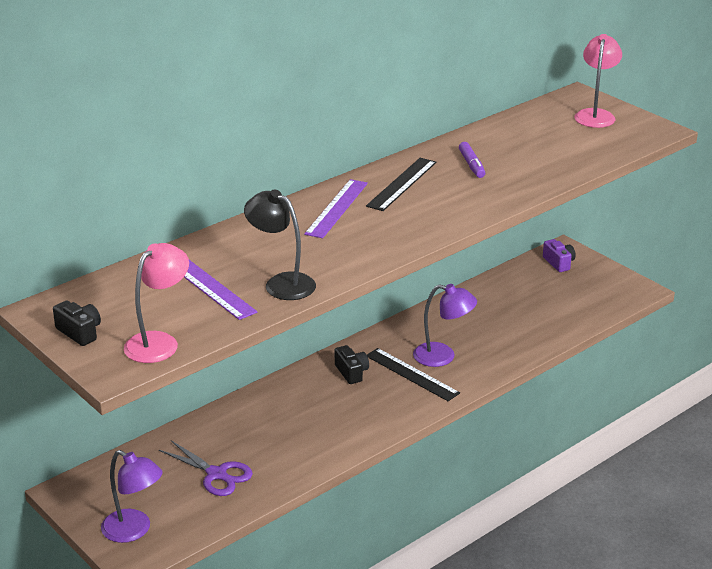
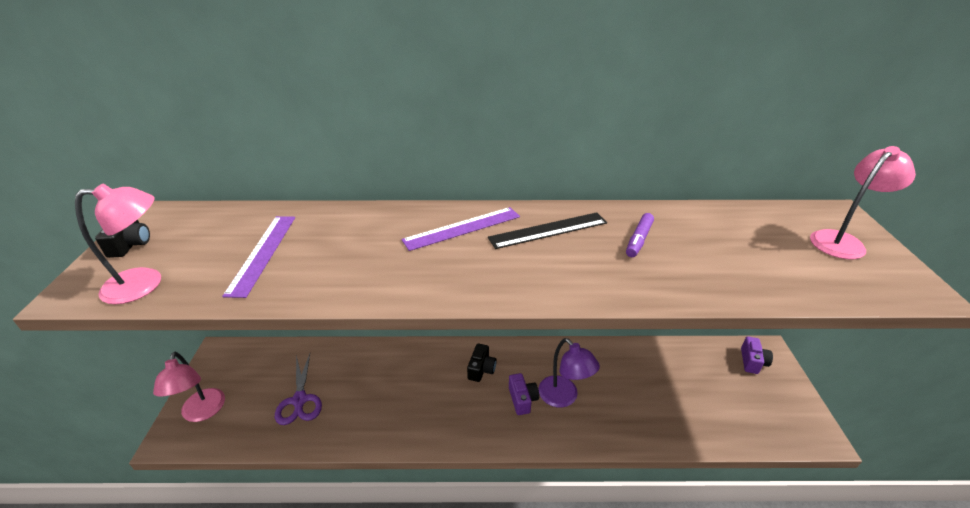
camera: 40 degrees right, 5 degrees up
(134, 530) = (202, 412): purple lamp -> pink lamp
(281, 283) = (310, 278): black lamp -> none
(412, 374) = (522, 399): black ruler -> purple camera

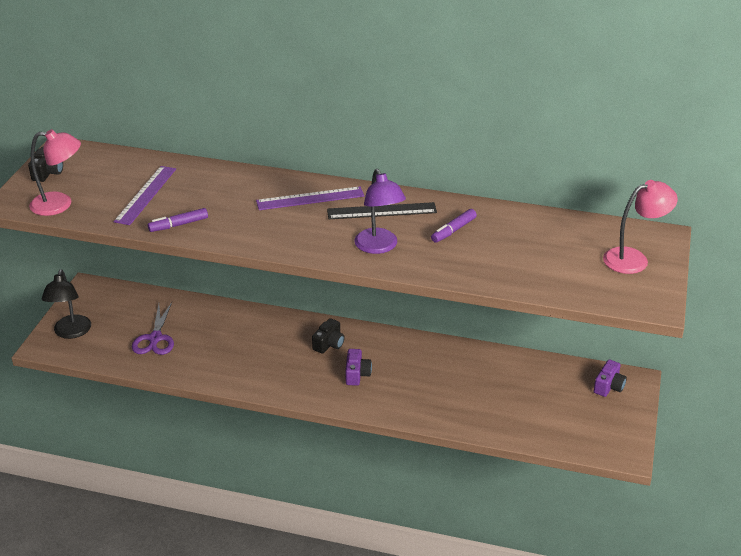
camera: 15 degrees right, 0 degrees up
(202, 412) = (71, 332): pink lamp -> black lamp
(313, 286) = (178, 225): none -> purple marker
(563, 397) = (397, 380): purple lamp -> purple lamp (379, 247)

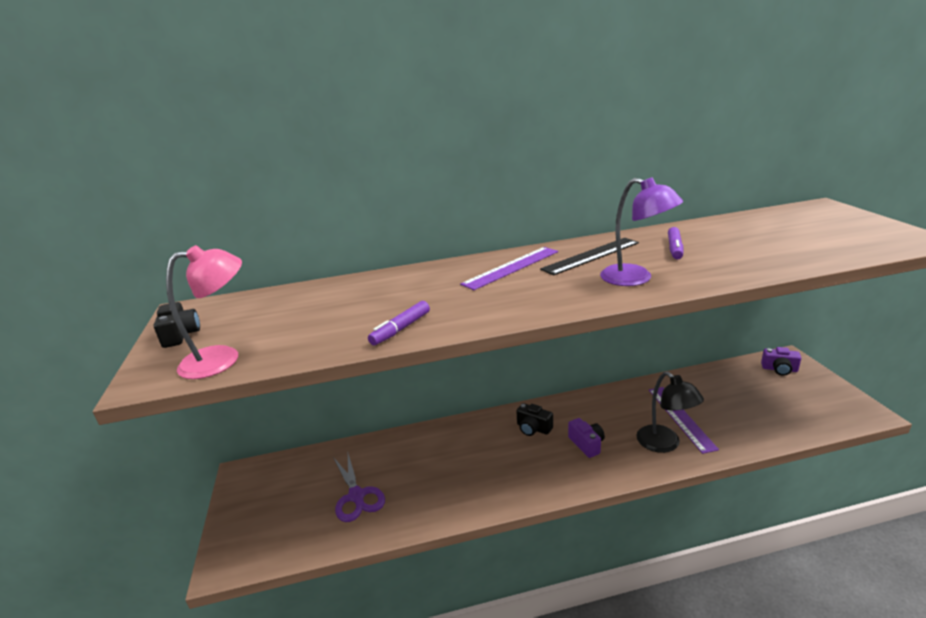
camera: 25 degrees left, 10 degrees down
(71, 332) = (251, 532): black lamp -> black lamp (665, 444)
(145, 195) = (329, 316): purple ruler -> purple ruler (680, 418)
(329, 344) = (533, 428): black camera -> black camera turned 120 degrees clockwise
(608, 386) = (779, 369): purple camera -> purple camera turned 105 degrees clockwise
(634, 259) = (839, 222): pink lamp -> none

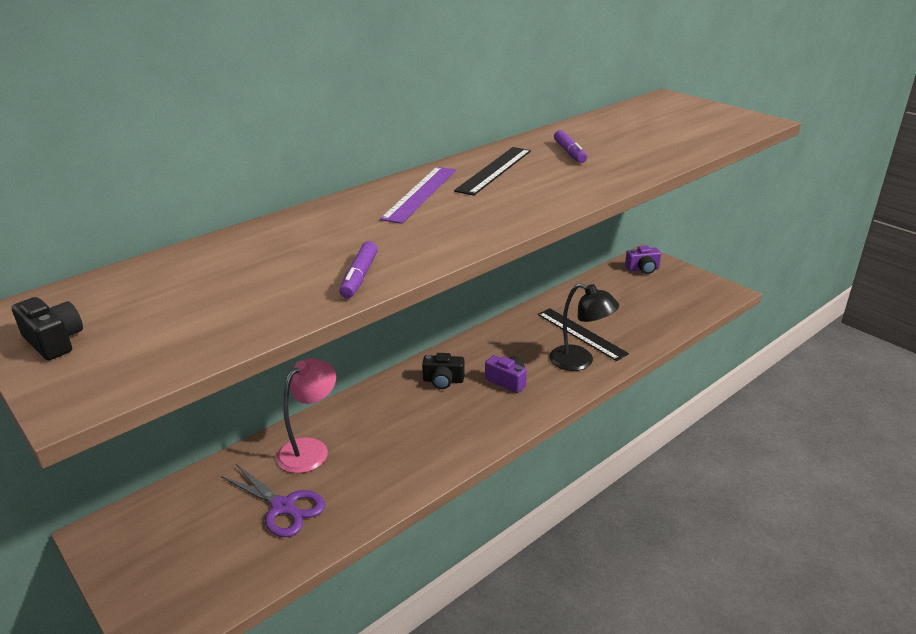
camera: 30 degrees left, 5 degrees up
(222, 359) = (160, 353): pink lamp -> pink lamp (310, 449)
(636, 278) = (558, 187): purple lamp -> none
(680, 418) = (581, 333): purple ruler -> black ruler

